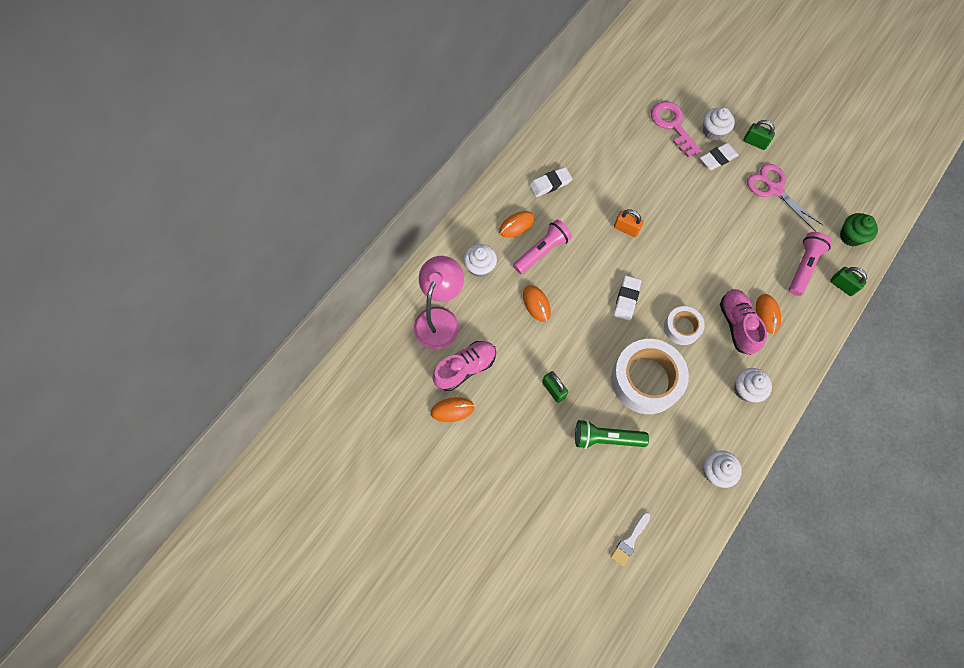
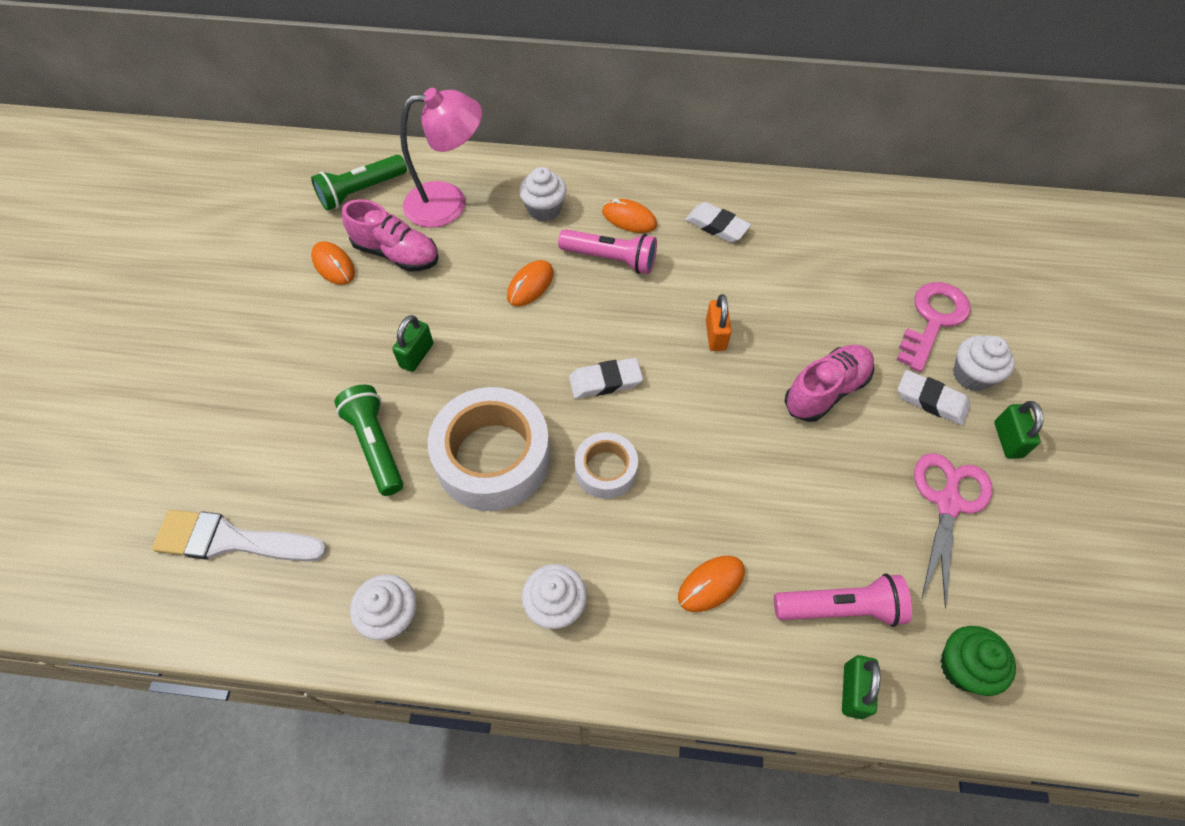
camera: 60 degrees right, 10 degrees down
(395, 367) = (361, 191): none -> green flashlight
(630, 541) = (231, 540): white brush -> white brush, size x1.79
(737, 325) = (661, 546): pink shoe -> pink shoe (825, 391)

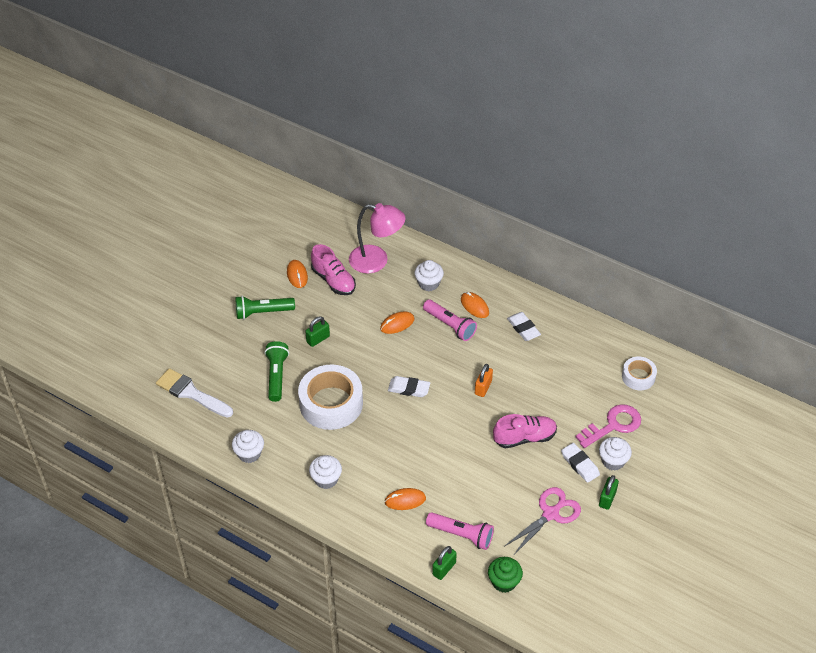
camera: 25 degrees right, 10 degrees down
(361, 191) = (331, 237): green flashlight -> green flashlight (263, 312)
(606, 470) = (384, 431): white tape -> white tape (638, 377)

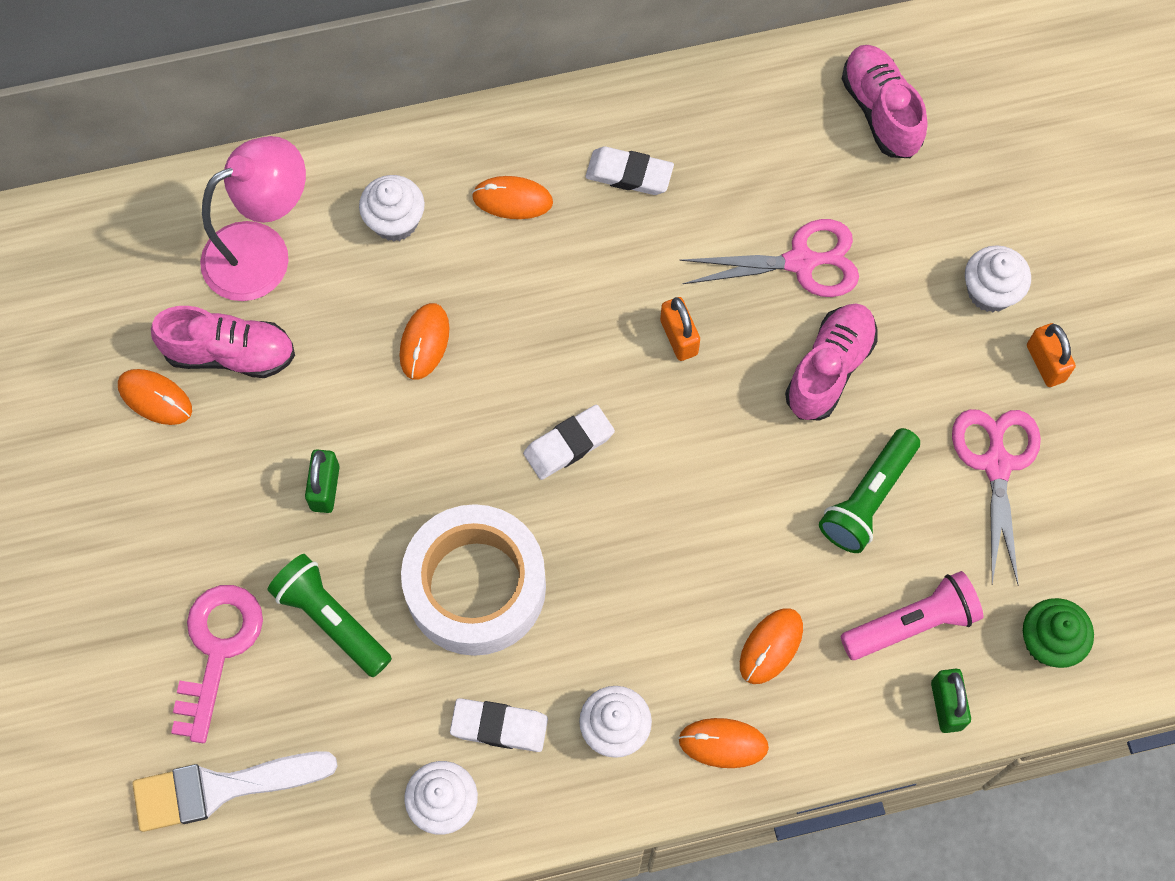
camera: 45 degrees left, 20 degrees up
(263, 312) = (174, 522): green flashlight -> green flashlight (867, 499)
(355, 514) = (723, 743): none -> orange mouse
(450, 325) = (511, 270): pink flashlight -> none
(553, 399) = (801, 262): none -> pink scissors
(580, 464) = (951, 341): white eraser -> white eraser (499, 726)
(607, 499) = (1045, 363): green padlock -> orange padlock
(613, 425) = (930, 229): pink key -> pink key (217, 650)
(638, 377) = (881, 111): white tape -> pink shoe

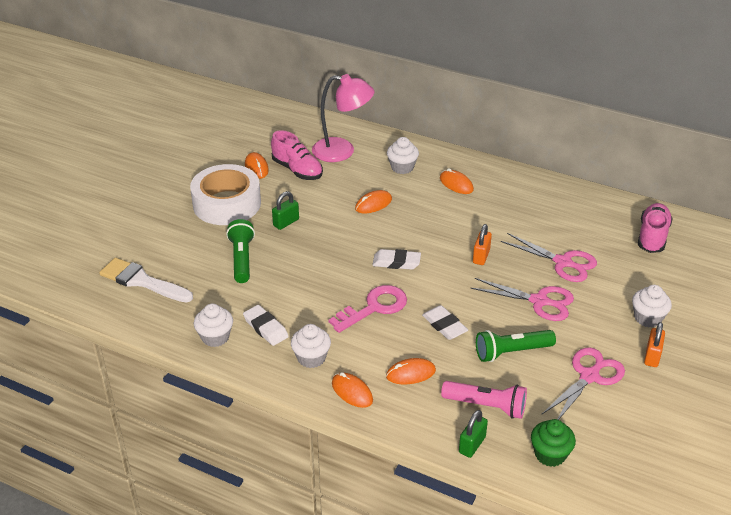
camera: 40 degrees right, 30 degrees down
(217, 650) = (191, 243): pink key -> pink key (374, 308)
(475, 586) = (308, 281): white tape -> white tape (227, 204)
(629, 174) = (514, 200): white eraser -> white eraser (444, 325)
(829, 369) = (539, 301): pink shoe -> pink scissors

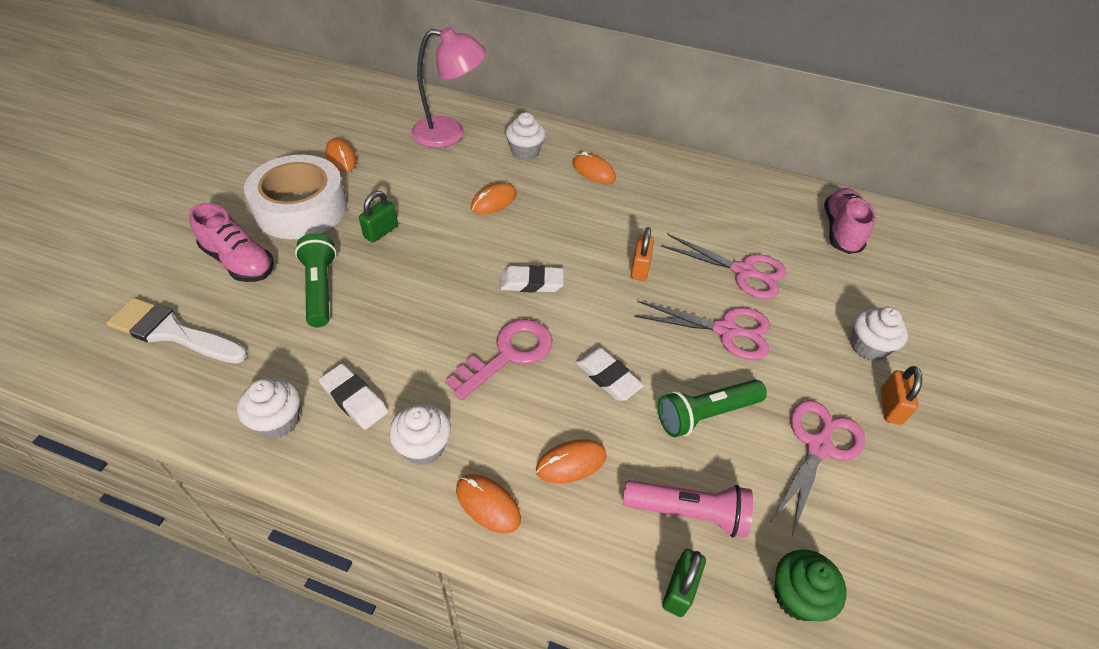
camera: 10 degrees left, 10 degrees up
(297, 170) = (394, 159): pink shoe -> pink shoe (239, 262)

